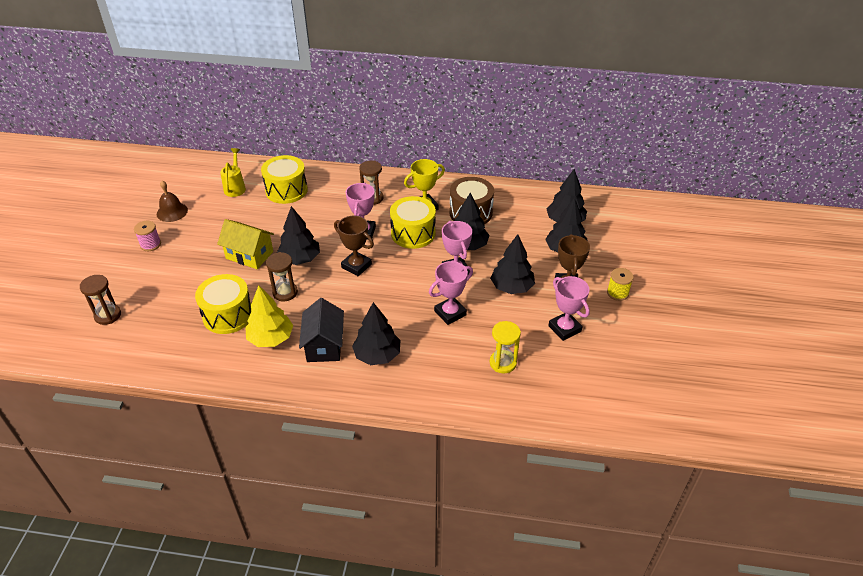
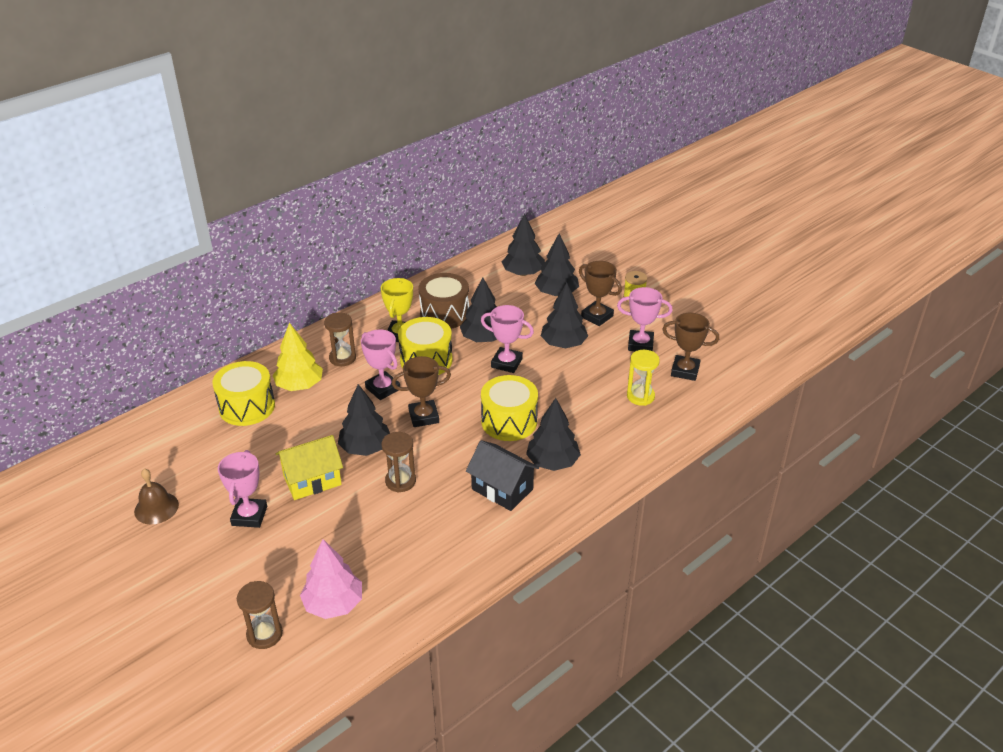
camera: 50 degrees left, 5 degrees down
(150, 244) = (190, 549): pink spool -> none
(153, 329) = (333, 604): none -> pink tree
(228, 315) = (382, 537): yellow drum -> yellow drum (509, 421)
(235, 187) = (186, 440): yellow watering can -> none
(271, 338) = (452, 521): yellow tree -> yellow tree (299, 385)
(450, 313) = (552, 393): pink trophy -> pink trophy (249, 516)
(565, 372) = (685, 371): none -> brown trophy

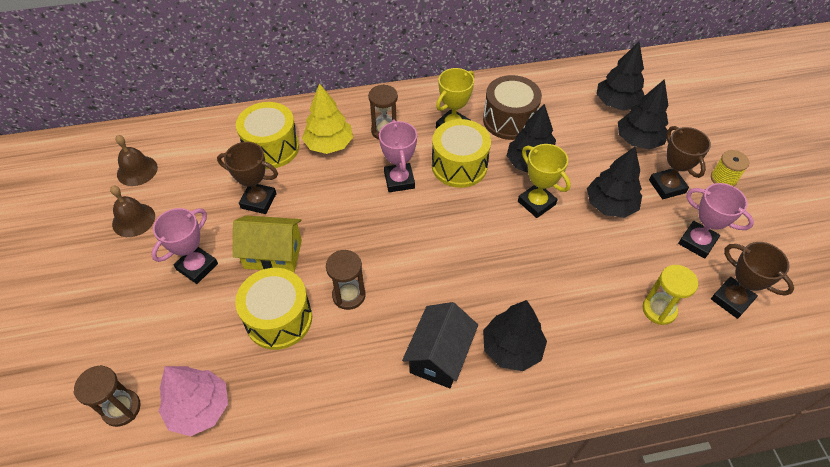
camera: 30 degrees right, 15 degrees up
(125, 471) = (137, 170): none -> brown bell
(365, 448) = (342, 240): black tree -> none
(423, 417) = (417, 230): brown trophy -> brown trophy (258, 201)
(502, 489) = (440, 356): black house -> black house turned 45 degrees clockwise
(506, 363) = (536, 203): pink trophy -> yellow trophy
(509, 421) = (496, 275): yellow drum -> yellow drum (279, 319)

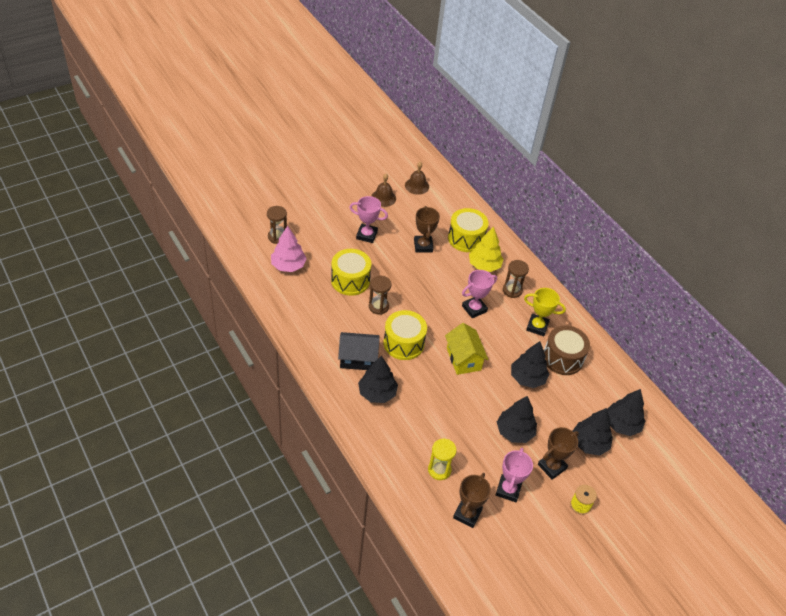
camera: 65 degrees right, 5 degrees down
(273, 254) = (390, 264): yellow house -> yellow house (463, 359)
(459, 166) = (503, 338): yellow drum -> yellow drum (403, 343)
(536, 203) = (494, 387): yellow trophy -> none

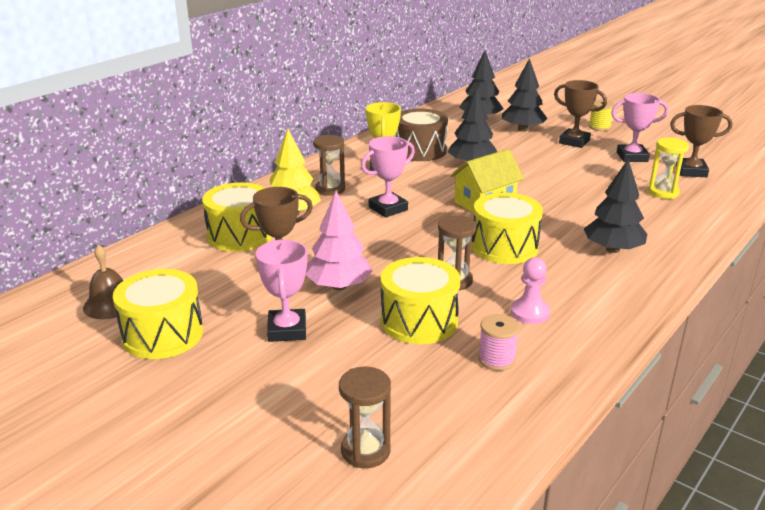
camera: 105 degrees left, 20 degrees down
(288, 265) = (440, 406): pink tree -> pink tree (339, 286)
(307, 295) = (496, 359): none -> pink spool
(335, 323) = (529, 313): none -> pink pawn
(358, 359) = (574, 276): black house -> none
(383, 198) = (163, 334): brown bell -> yellow drum
(474, 309) = (388, 208): pink trophy -> pink trophy turned 75 degrees counterclockwise
(514, 432) = (556, 162): black tree -> none

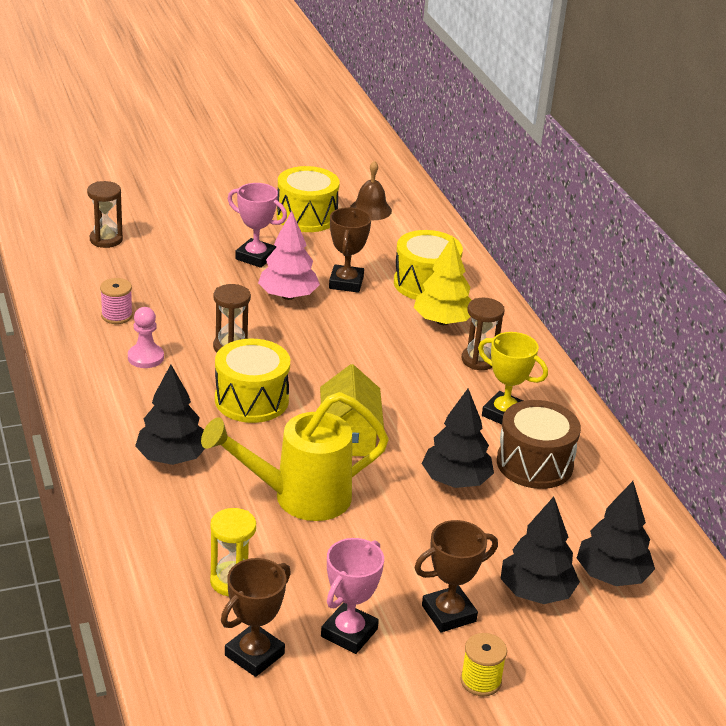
camera: 120 degrees right, 5 degrees up
(388, 208) = (399, 374): pink trophy -> none
(419, 321) = (199, 308): yellow drum -> none
(567, 198) = (298, 498): none -> yellow watering can

